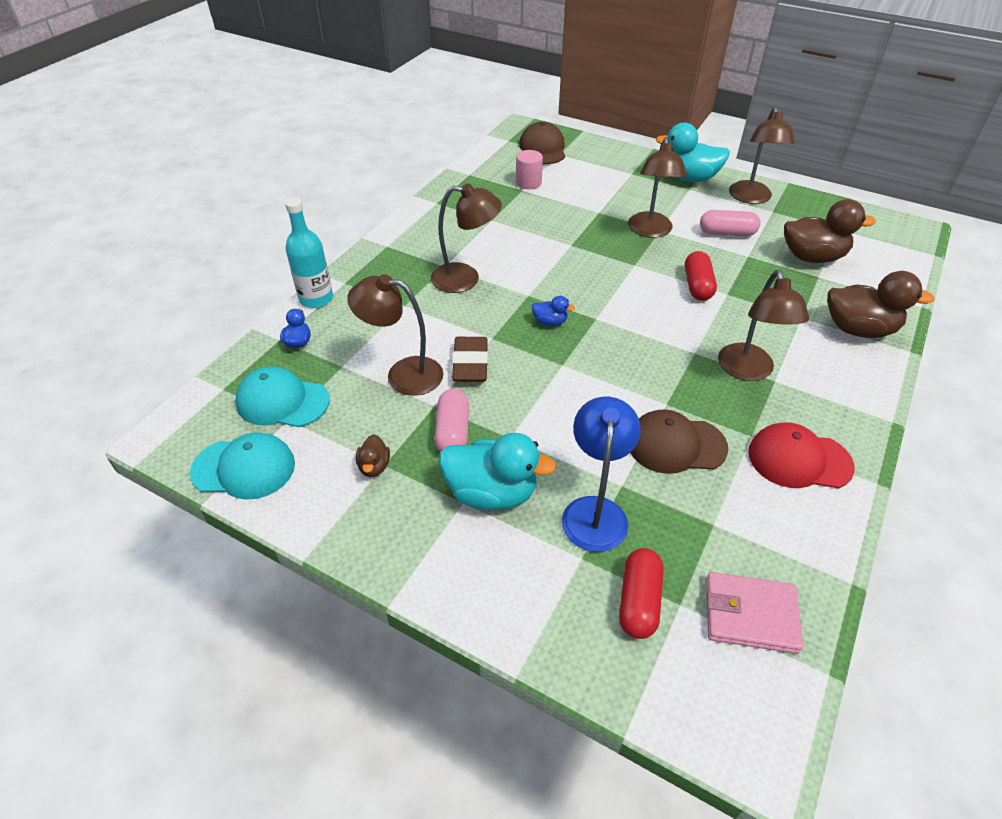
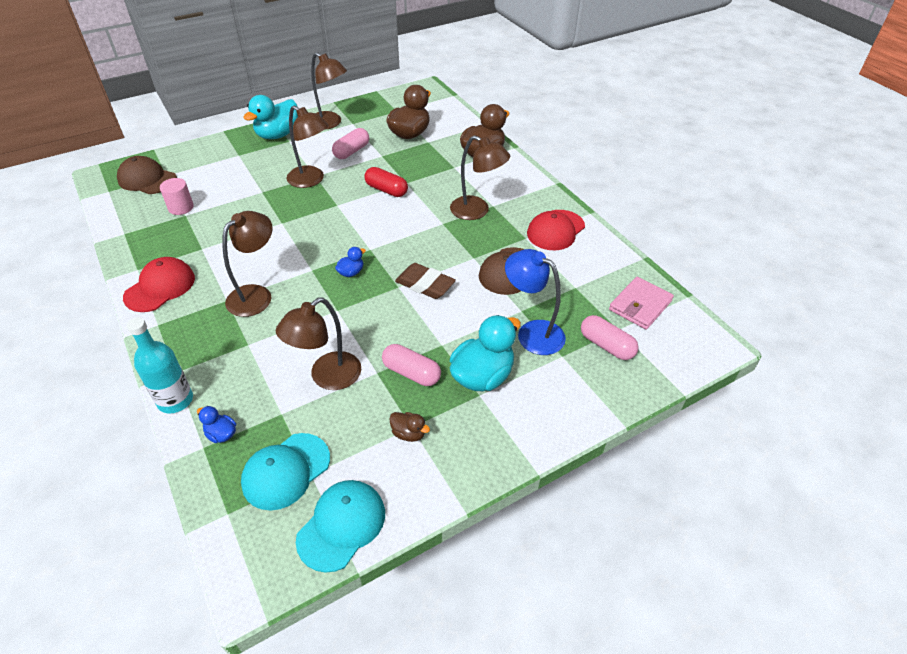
camera: 60 degrees left, 0 degrees up
(427, 224) = (160, 287): none -> red cap
(470, 364) = (353, 334): brown eraser -> brown eraser (425, 285)
(639, 601) = (606, 345): red capsule -> pink capsule

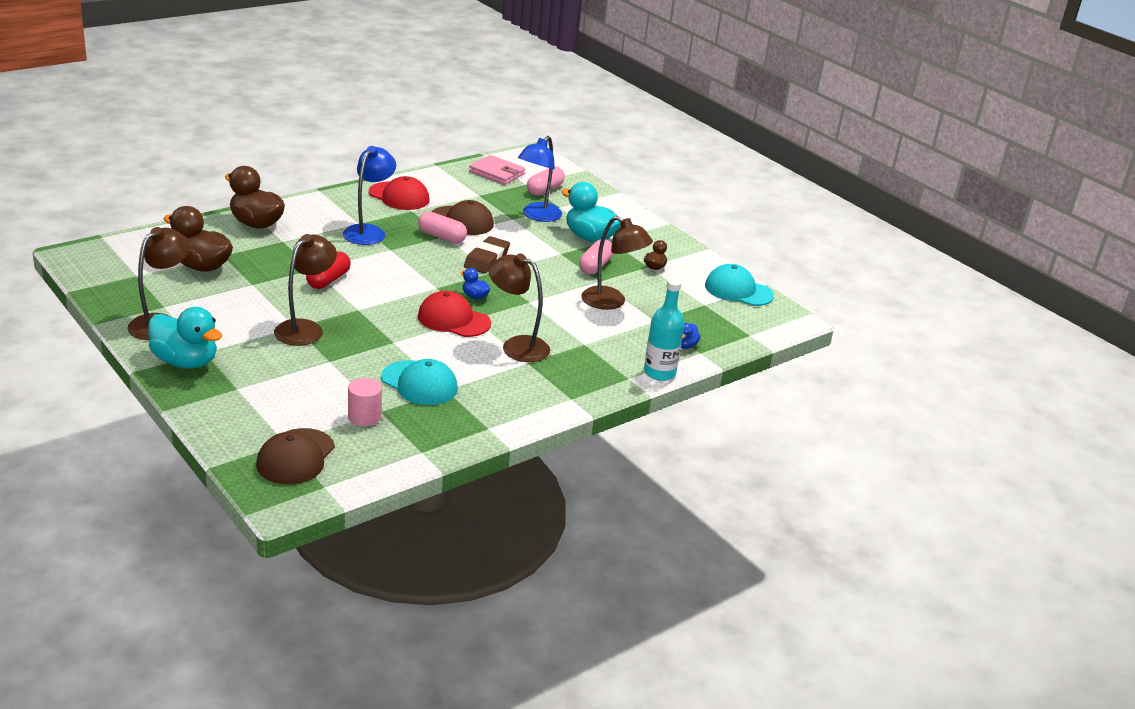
camera: 100 degrees left, 15 degrees down
(160, 287) = (516, 406): red cap -> red cap (453, 320)
(286, 471) = (706, 314): turquoise cap -> turquoise cap (419, 383)
(351, 151) = (239, 304): pink capsule -> pink capsule (441, 237)
(477, 211) = (369, 231): brown lamp -> blue lamp

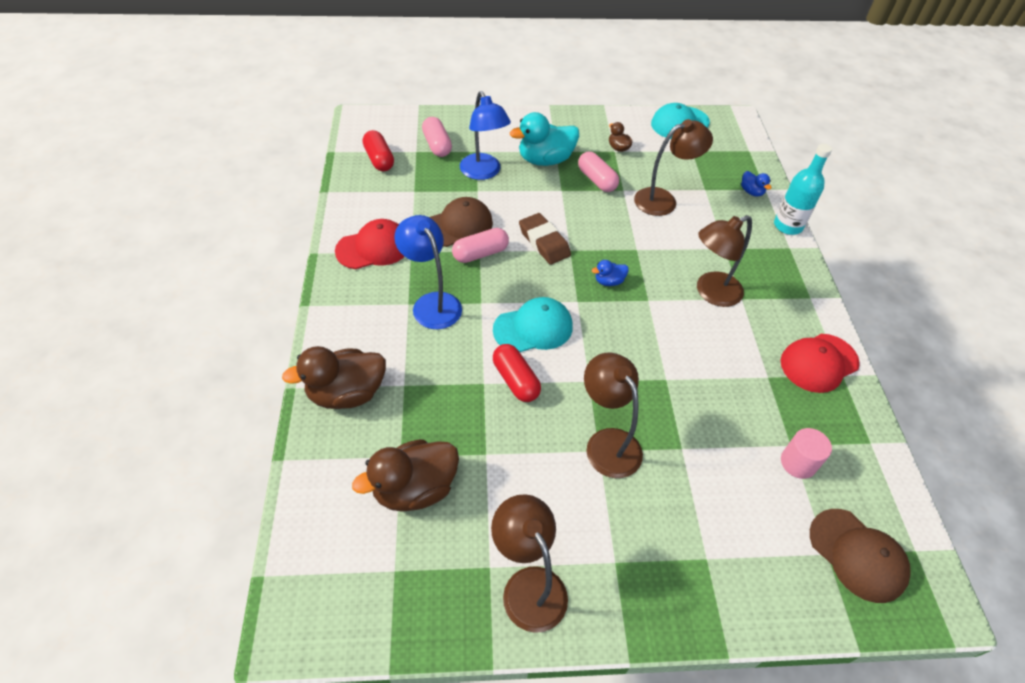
camera: 55 degrees left, 20 degrees up
(185, 362) = (630, 591): turquoise duck -> none
(419, 383) = (751, 392): turquoise cap -> turquoise cap (533, 328)
(453, 320) = (645, 315): red cap -> red cap (819, 363)
(497, 173) = (379, 159): pink wallet -> red capsule

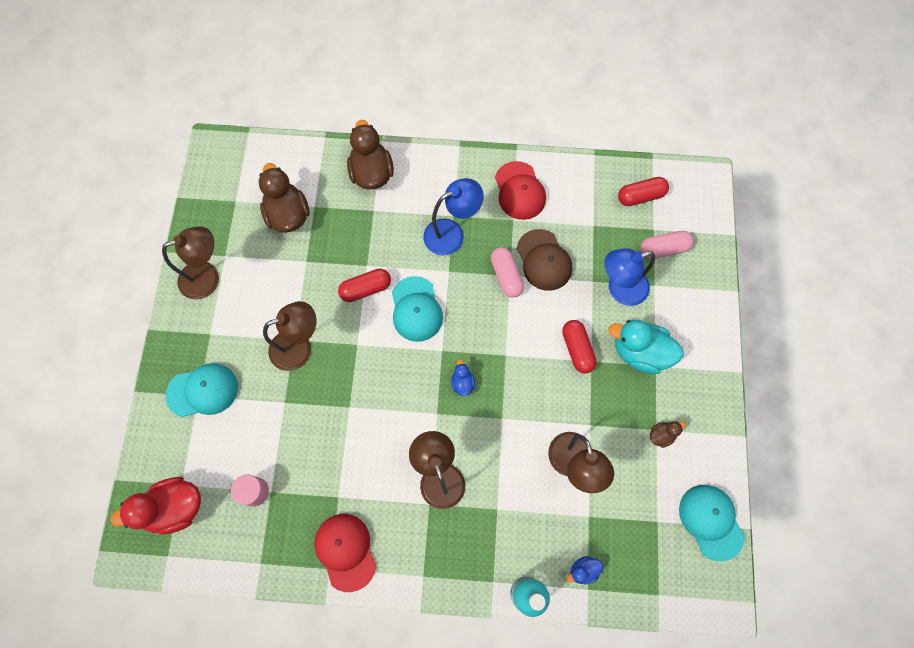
camera: 100 degrees right, 20 degrees up
(544, 242) = (517, 333): brown eraser -> none
(545, 160) = (640, 352): turquoise duck -> turquoise duck turned 60 degrees counterclockwise
(551, 199) = (577, 349): none -> red capsule
(596, 180) = (606, 400): pink capsule -> none
(698, 553) = (203, 391): none -> turquoise cap
(857, 555) = (175, 508): brown cap -> red duck

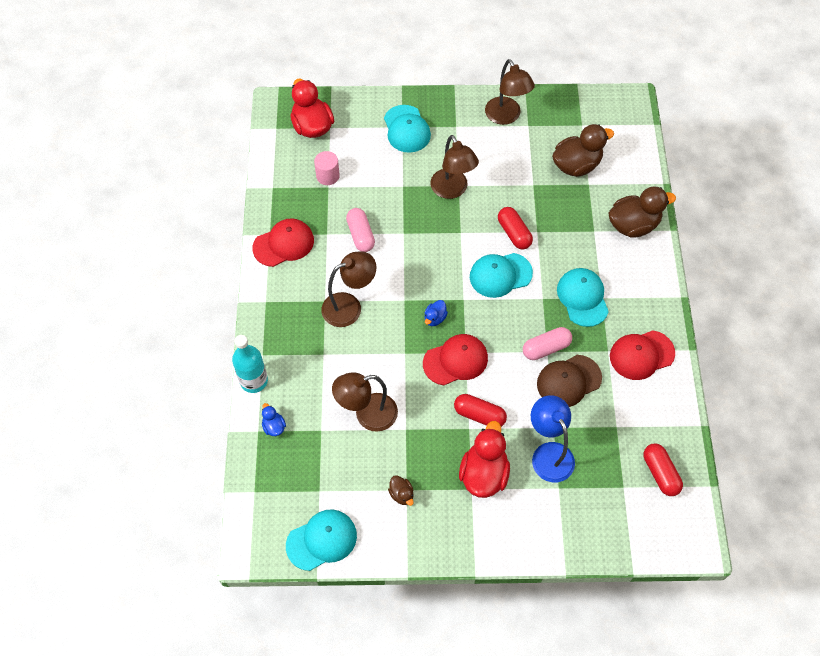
camera: 85 degrees right, 10 degrees down
(452, 233) = (582, 298): blue lamp -> turquoise cap
(462, 383) = (435, 318): blue duck -> blue duck turned 135 degrees clockwise
(514, 366) = (455, 360): none -> red cap
(577, 349) = (479, 415): red capsule -> red capsule turned 45 degrees clockwise
(640, 352) = (484, 473): turquoise duck -> red duck
(663, 249) = (602, 497): pink capsule -> pink capsule (360, 235)

